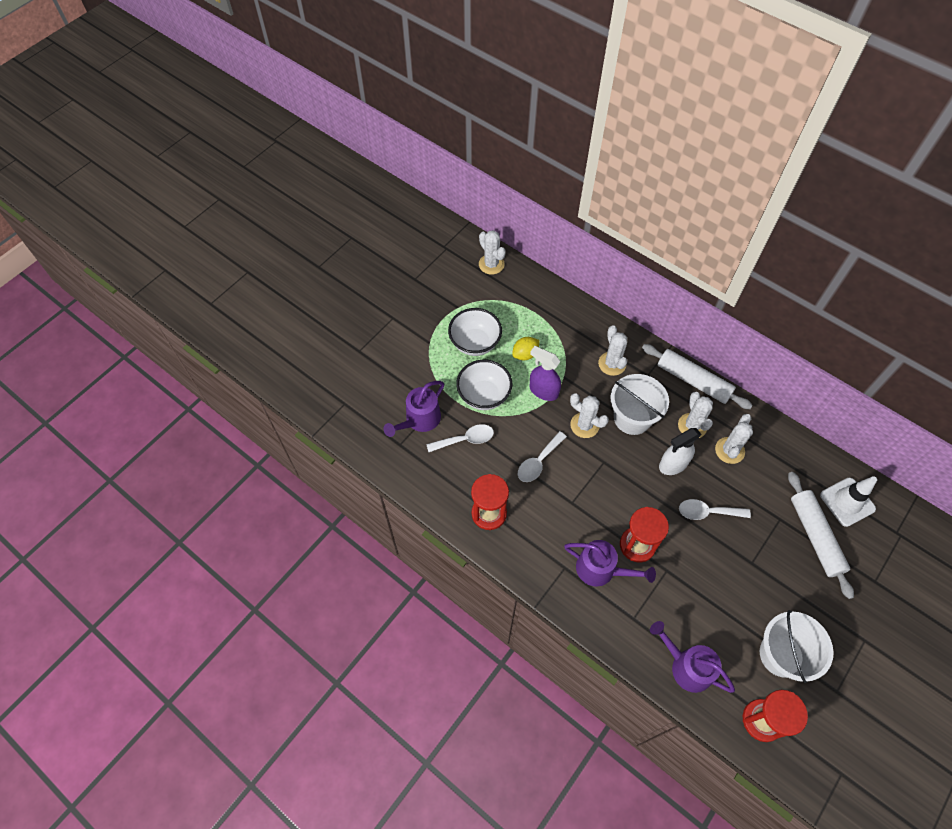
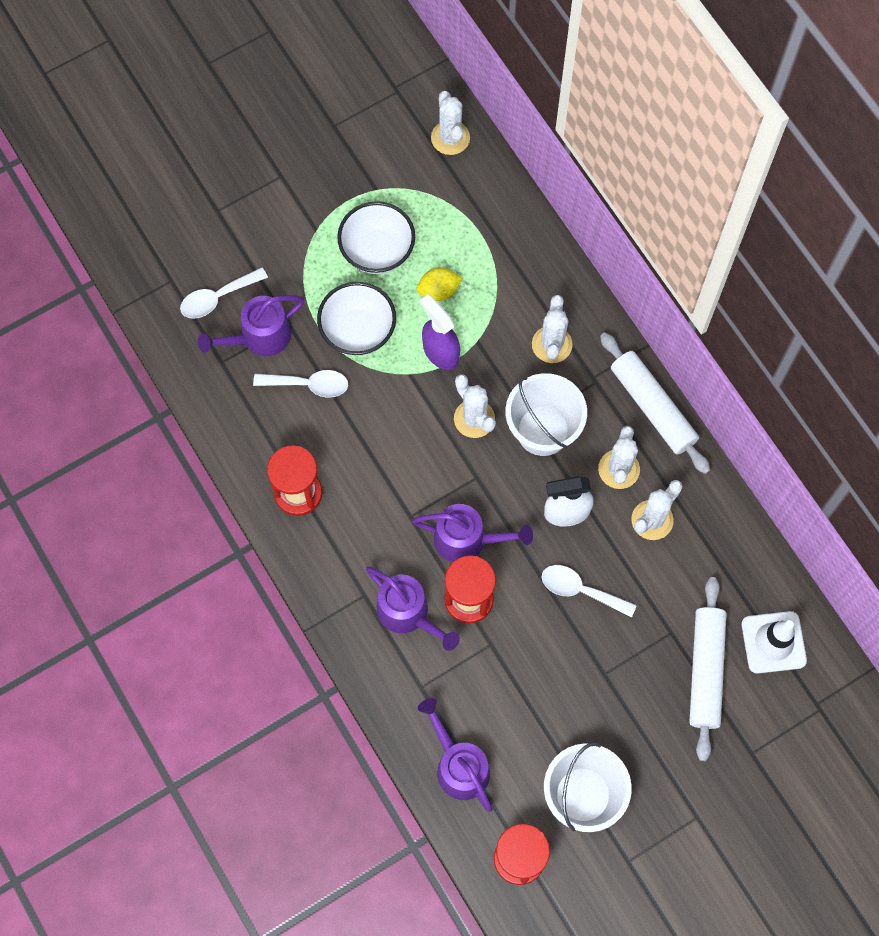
camera: 20 degrees right, 10 degrees up
(538, 462) = (390, 448): white spoon -> white spoon (217, 298)
(617, 505) = (468, 540): none -> purple watering can

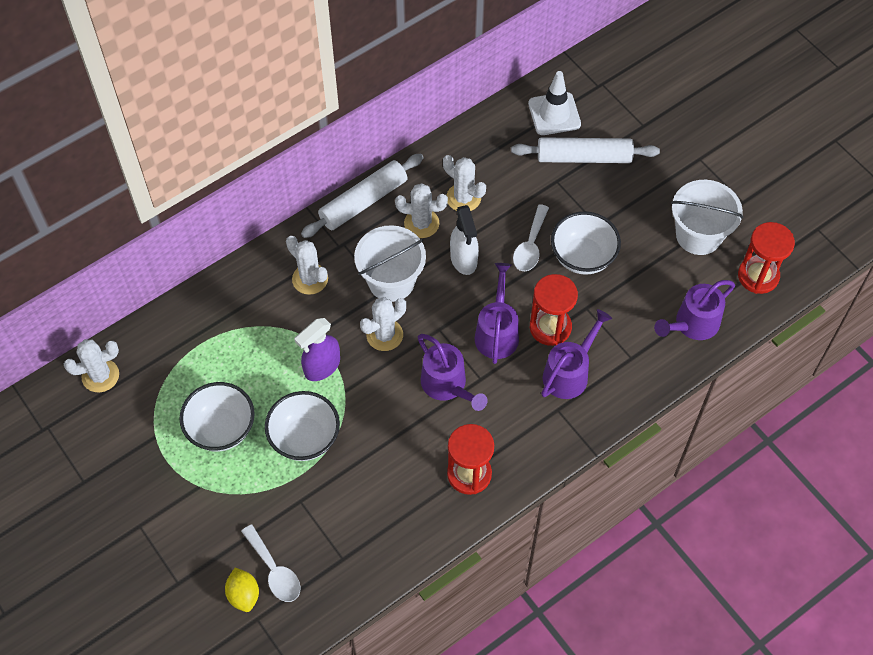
camera: 95 degrees left, 10 degrees down
(259, 337) = (315, 526): purple watering can -> purple watering can (447, 385)
(309, 385) = (361, 476): white spoon -> none
(439, 291) = (261, 373): yellow lemon -> yellow lemon (244, 595)
(552, 344) = (310, 279): white cactus -> white cactus turned 45 degrees clockwise
(560, 649) = (582, 257): none -> white bowl

